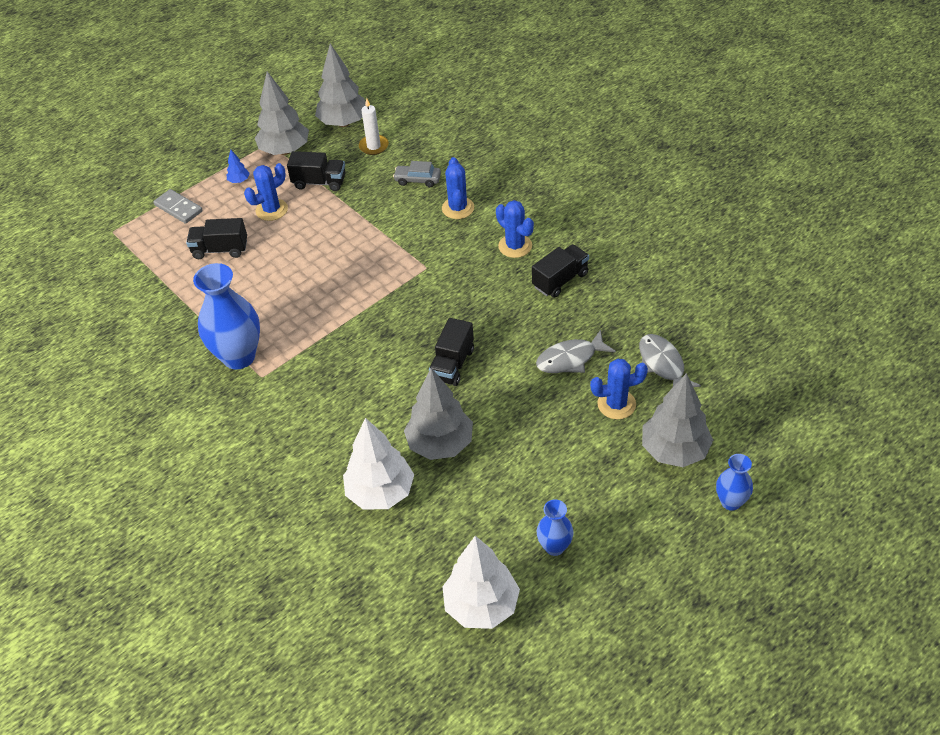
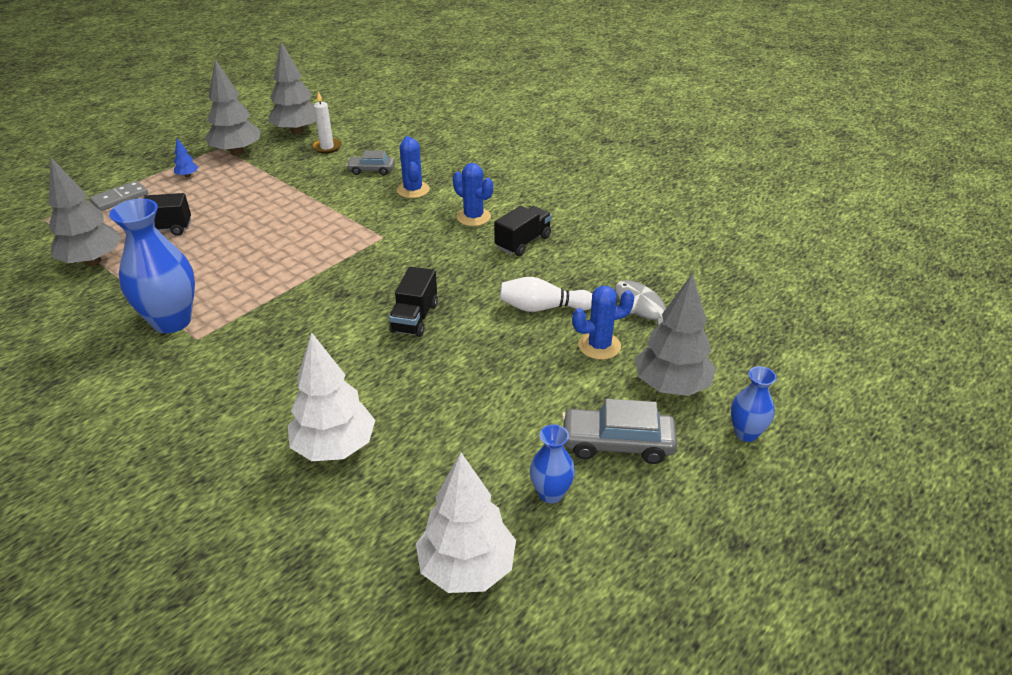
camera: 10 degrees left, 10 degrees down
(178, 208) = (120, 198): grey domino -> grey domino turned 75 degrees counterclockwise
(271, 210) = (220, 197): blue cactus -> none
(319, 182) = (271, 174): black truck -> none
(440, 444) = (405, 393): grey tree -> grey tree (93, 261)
(570, 359) = (543, 308): grey fish -> white bowling pin
(617, 505) = (617, 444): none -> grey car

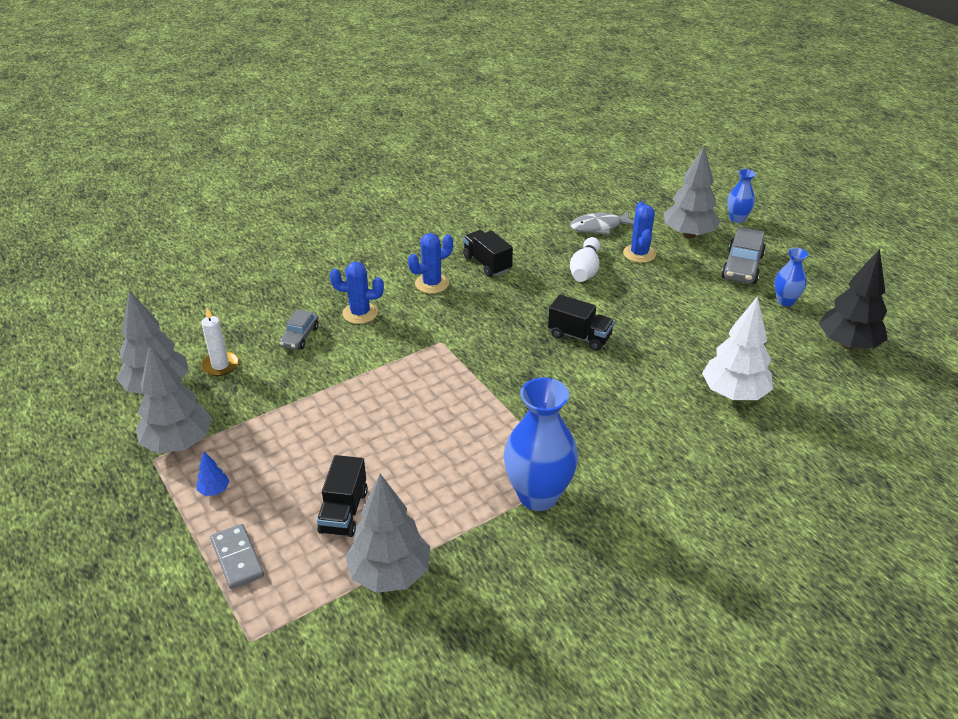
camera: 75 degrees left, 0 degrees up
(467, 568) = (847, 344): white tree -> black tree

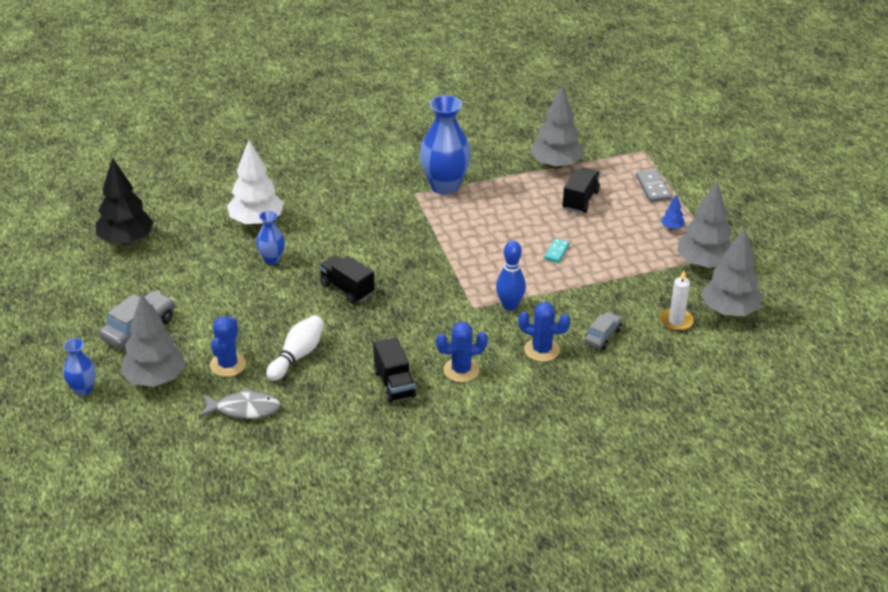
camera: 165 degrees left, 0 degrees up
(363, 423) = (556, 252): none -> turquoise domino
(403, 350) = (510, 306): none -> blue bowling pin
(785, 301) = (136, 286): blue vase -> blue vase (272, 259)

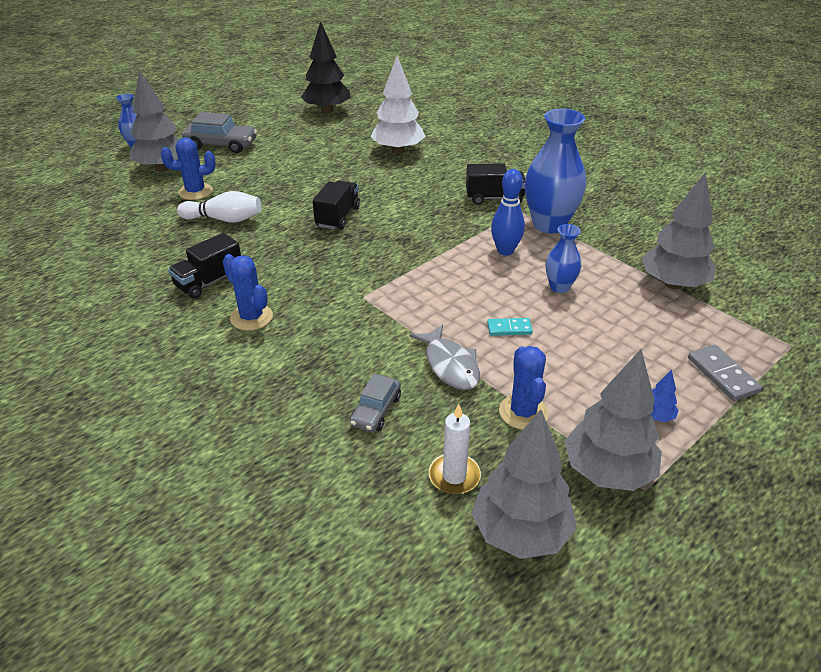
camera: 65 degrees right, 0 degrees up
(244, 409) = (139, 215): grey fish -> grey fish (450, 365)
(272, 259) = (351, 171): blue vase -> blue vase (559, 287)
(510, 306) = (383, 321): blue bowling pin -> blue bowling pin (505, 251)
(541, 350) = (318, 366): blue cactus -> blue cactus (523, 412)
(580, 200) = (627, 320): black truck -> black truck (494, 198)
(602, 336) = (376, 410): grey car -> grey car turned 105 degrees clockwise
(653, 188) = (722, 375): grey domino -> grey domino turned 75 degrees counterclockwise

